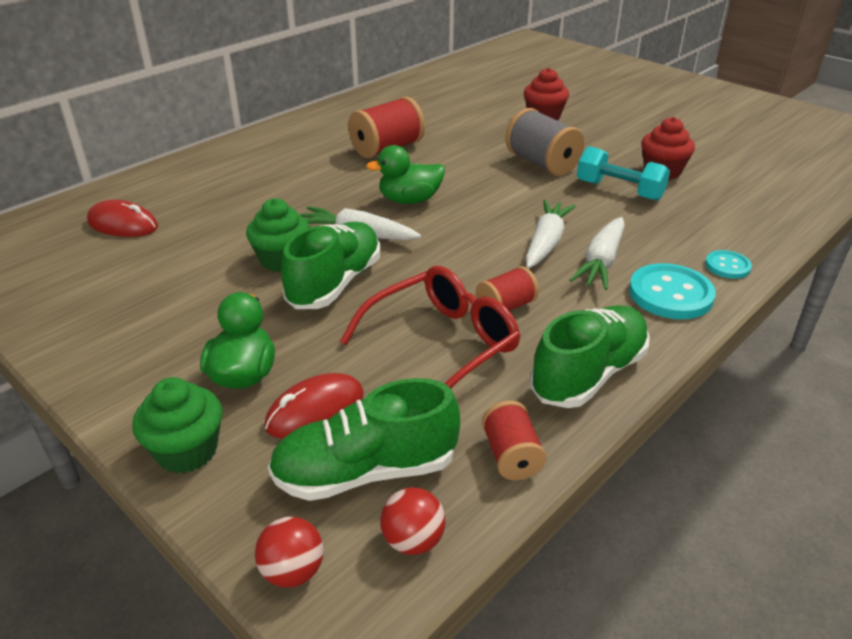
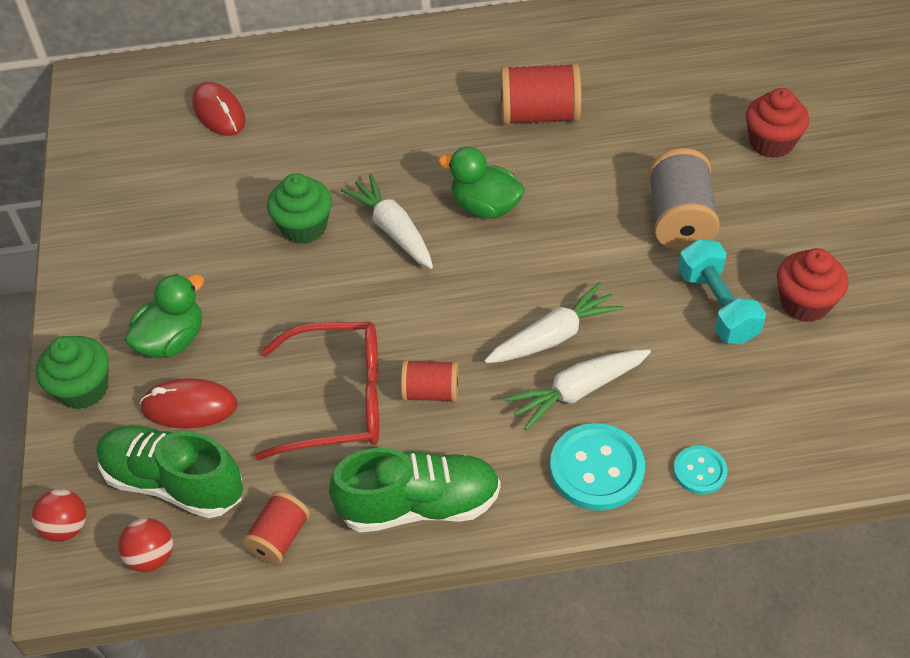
camera: 40 degrees right, 15 degrees up
(335, 283) = (320, 281): green shoe -> none

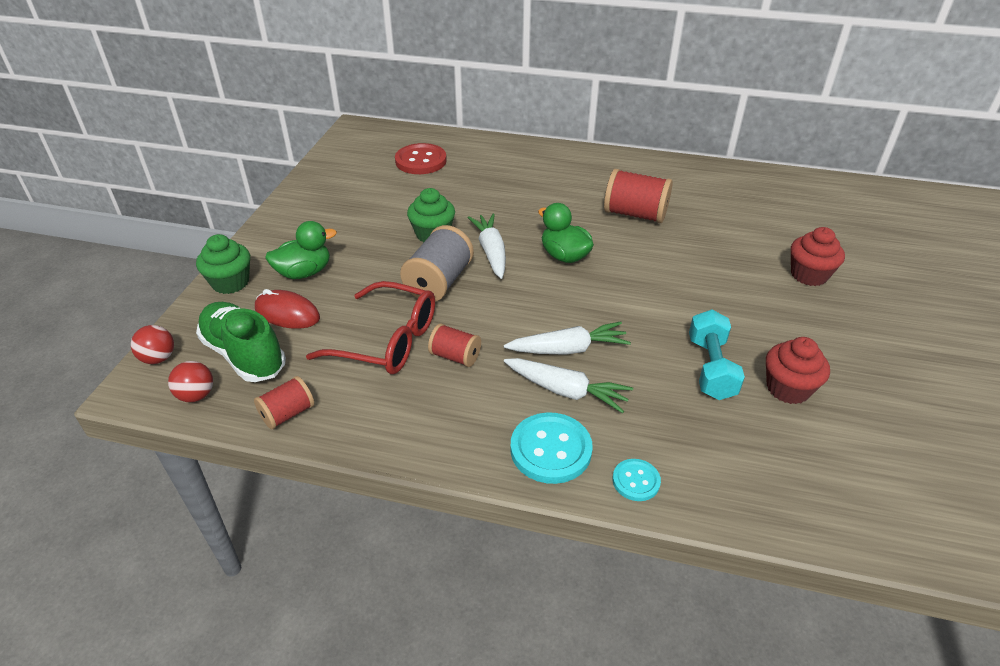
camera: 20 degrees right, 10 degrees down
(219, 112) = (421, 161): red mouse -> red button
(419, 505) = (399, 427): green shoe -> none
(577, 391) = (566, 391): white carrot -> white carrot turned 150 degrees counterclockwise
(679, 220) = (708, 304): grey spool -> grey spool (439, 282)

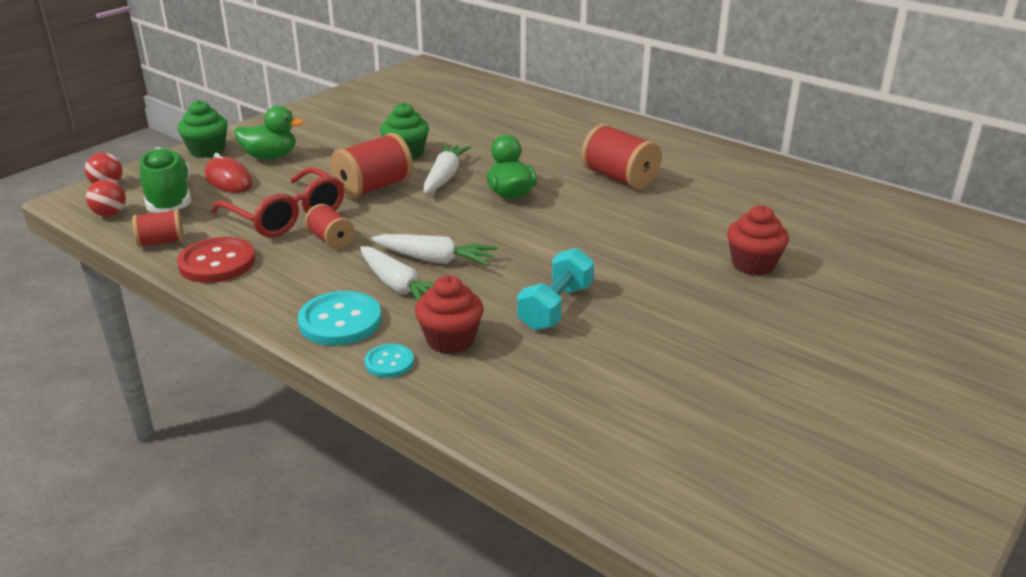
camera: 25 degrees right, 10 degrees down
(421, 161) = (455, 99): red button -> red button (217, 263)
(439, 282) = (373, 187): grey spool -> red spool
(788, 388) = (617, 342): red cupcake -> red cupcake (450, 340)

